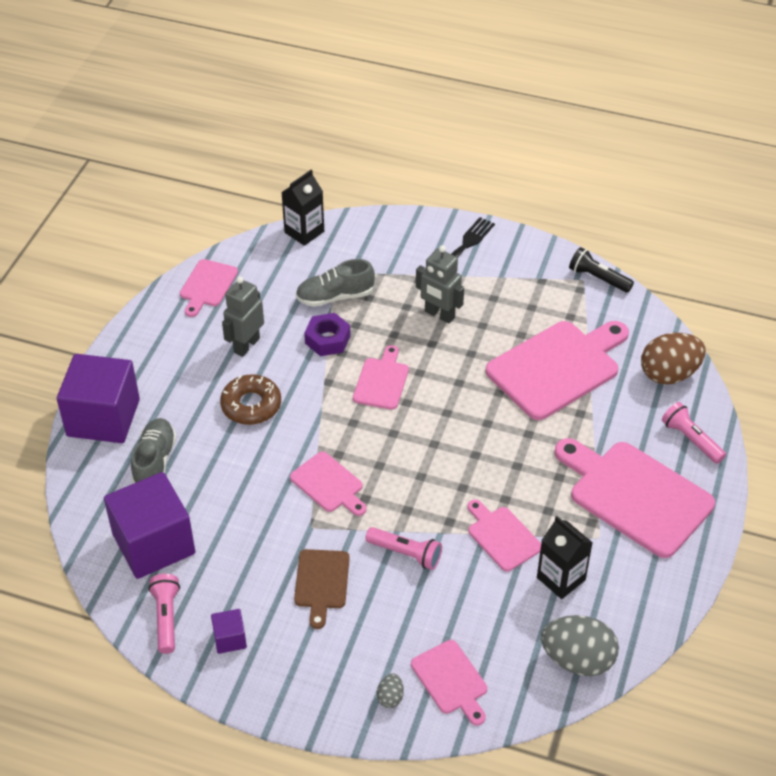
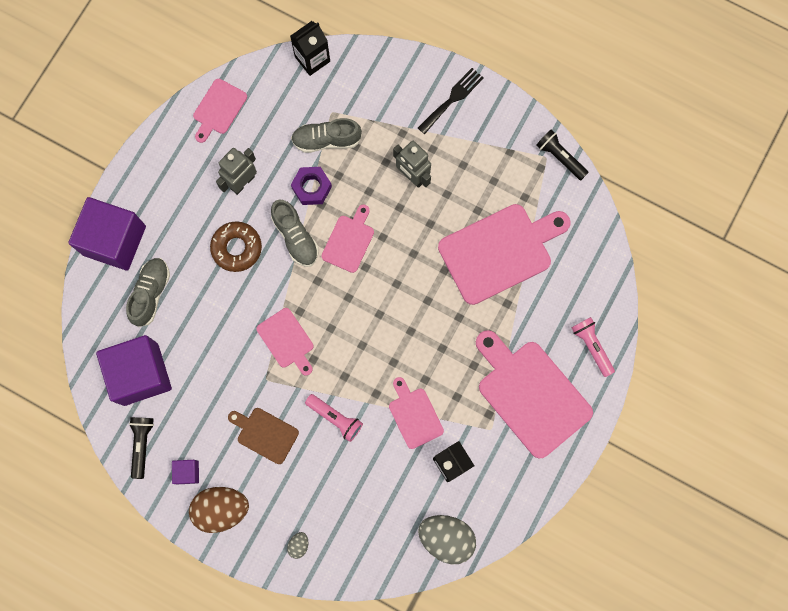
camera: 10 degrees right, 30 degrees up
(166, 618) = (142, 445): pink flashlight -> black flashlight
(318, 386) = (295, 237): none -> grey shoe
(321, 583) = (265, 434): brown cutting board -> brown cutting board turned 105 degrees clockwise
(451, 680) = (347, 538): pink cutting board -> none
(669, 374) = (592, 275): brown egg -> brown egg (222, 509)

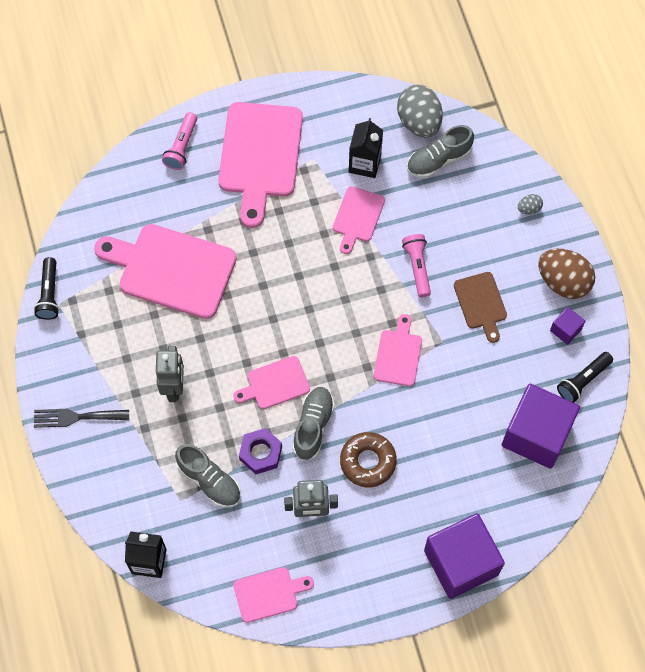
camera: 135 degrees left, 10 degrees down
(151, 293) = (471, 490): grey shoe -> grey shoe (438, 159)

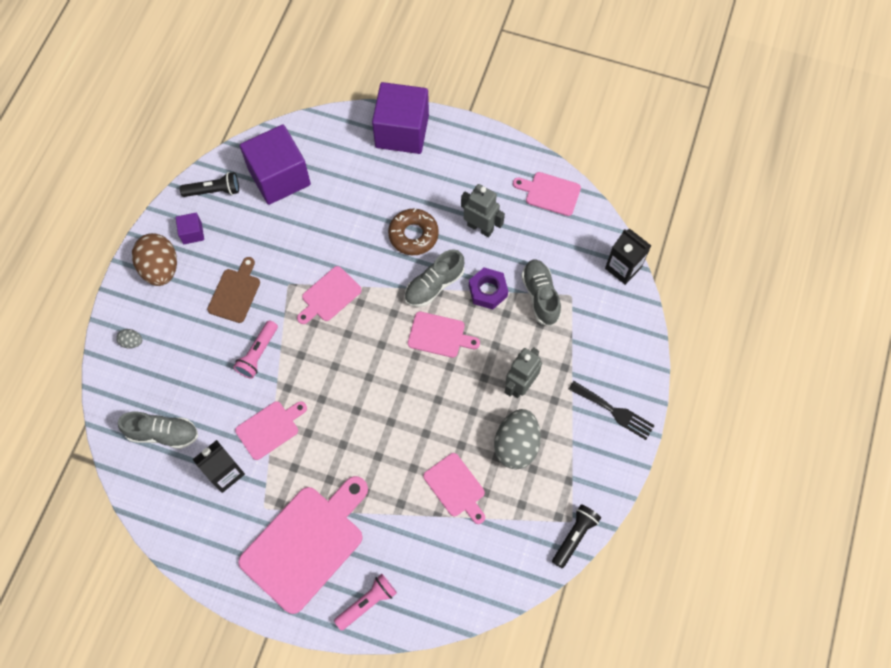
camera: 145 degrees left, 0 degrees up
(171, 269) = (456, 487): pink cutting board -> pink cutting board, size x0.52
(419, 122) = (148, 480): grey egg -> grey egg (516, 445)

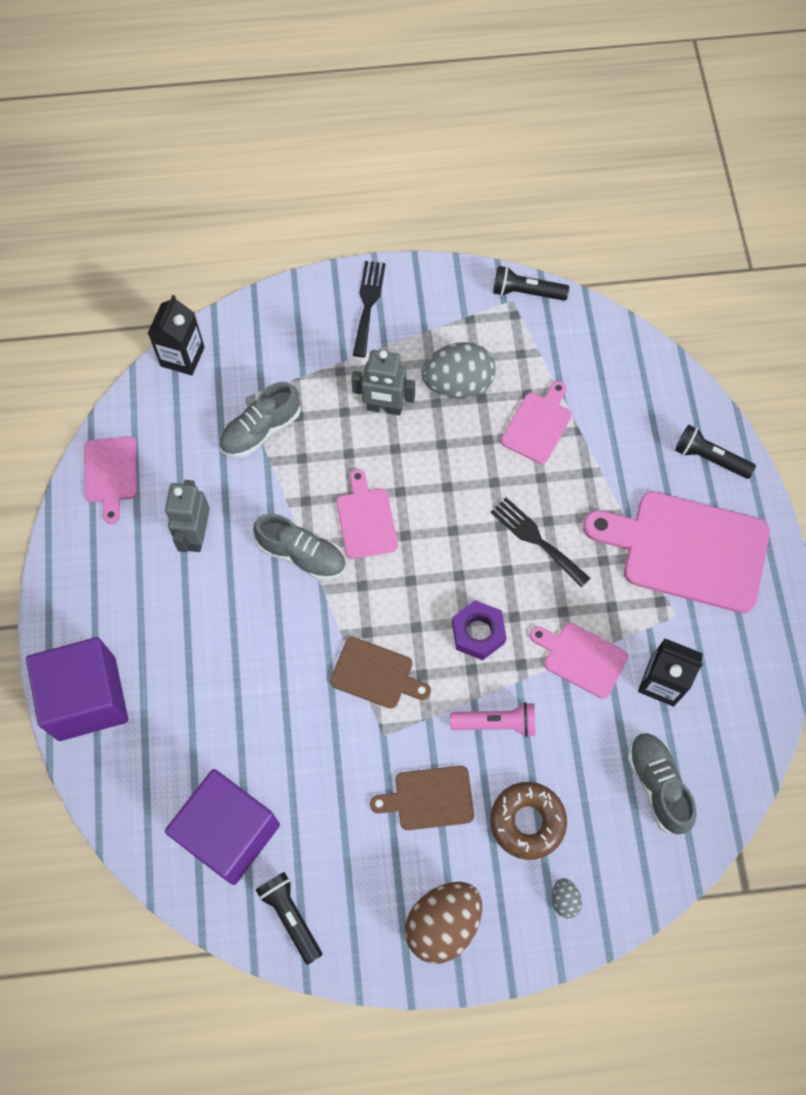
camera: 115 degrees left, 0 degrees up
(192, 233) = (370, 909): purple cube -> none
(329, 296) = (376, 674): pink cutting board -> brown cutting board
(367, 603) = (709, 458): pink flashlight -> black flashlight
(368, 441) = (536, 539): none -> black fork
(413, 235) = (242, 611): brown donut -> brown donut (527, 822)
(488, 291) = (281, 490): purple nut -> purple nut (478, 633)

